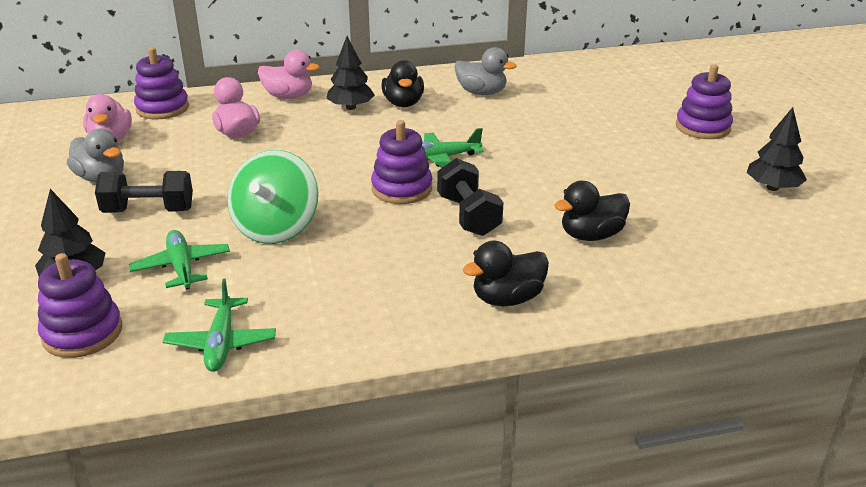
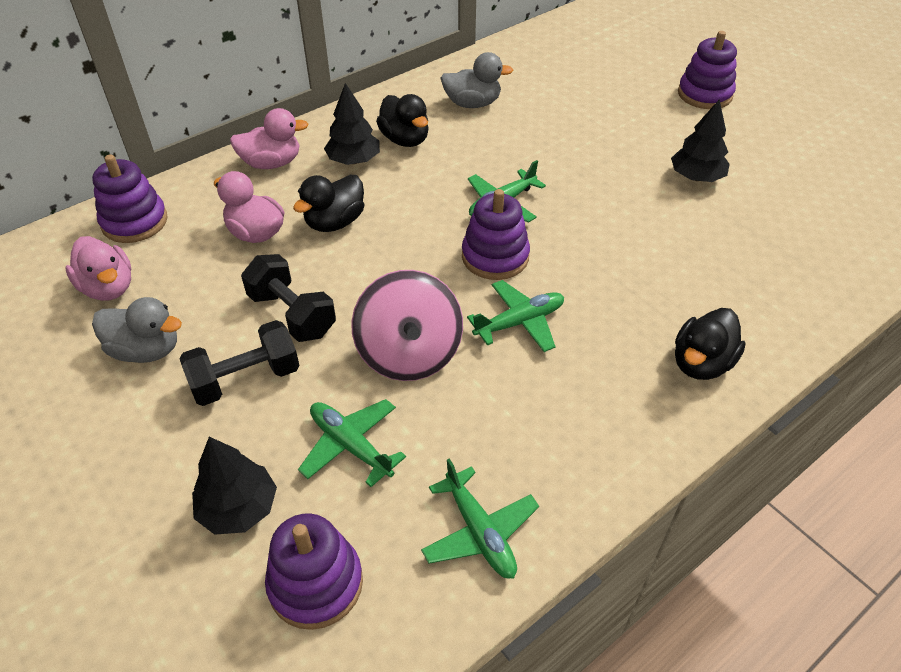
camera: 25 degrees left, 15 degrees up
(276, 228) = (409, 354): green spinning top -> pink spinning top
(380, 232) = (519, 322): none -> green plane
(468, 216) = (586, 271): black dumbbell -> black dumbbell (292, 314)
(591, 235) = (712, 258): black duck -> black duck (335, 222)
(772, 187) = (813, 151): black tree -> black tree (696, 177)

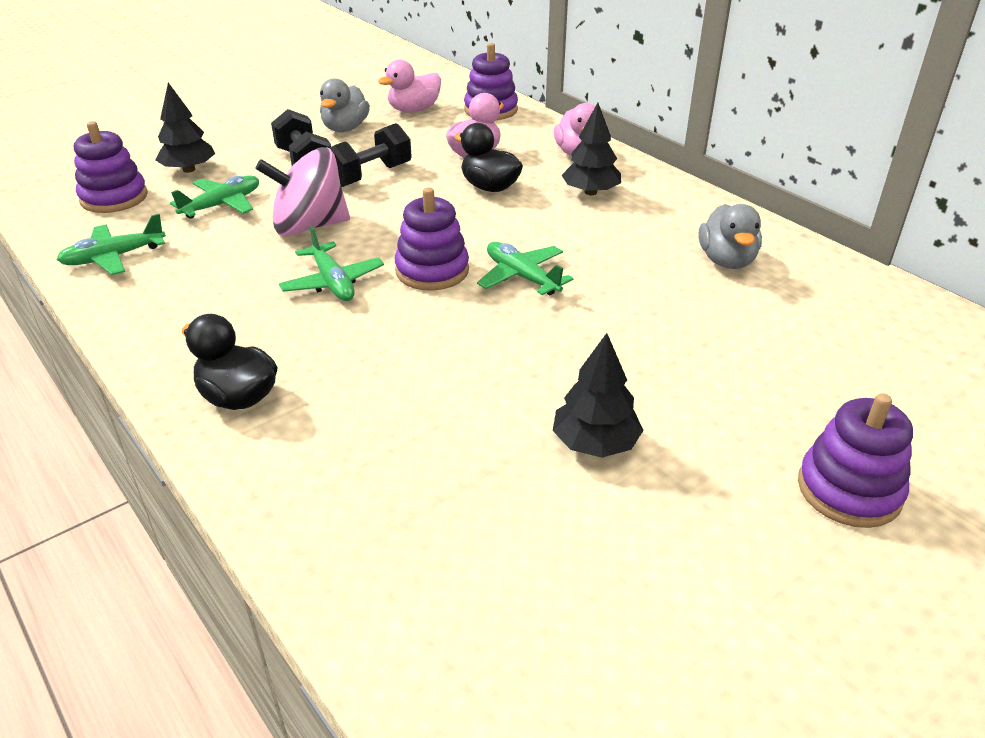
camera: 90 degrees right, 10 degrees down
(405, 140) = (635, 218): black duck -> none

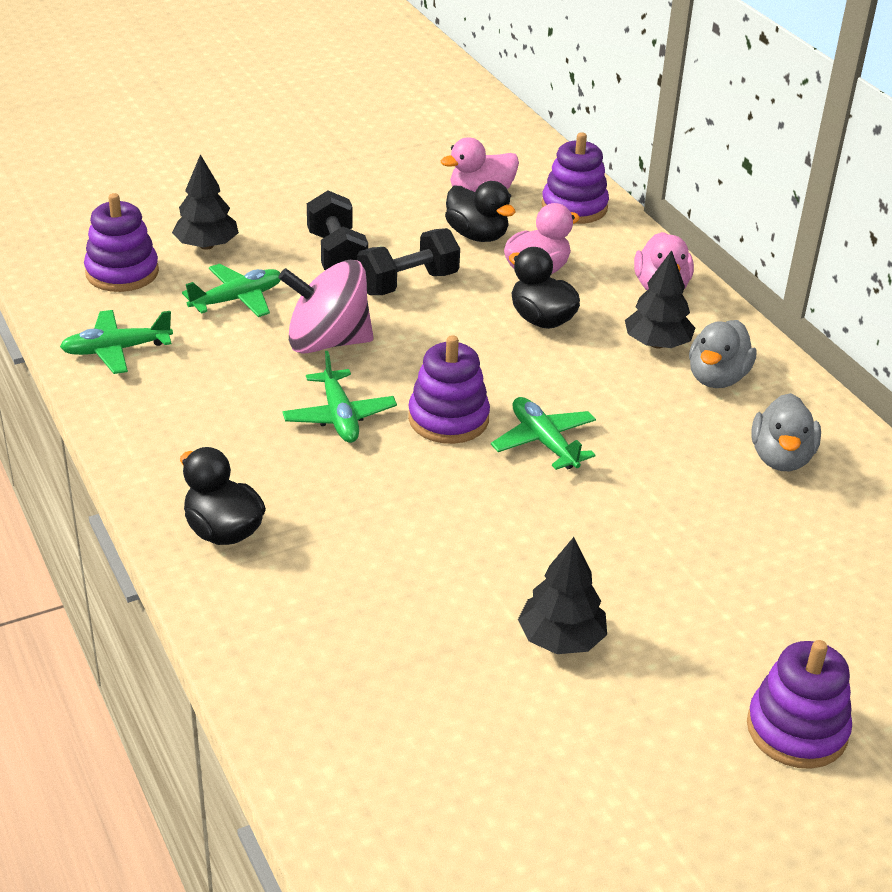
camera: 10 degrees right, 0 degrees up
(345, 128) = (393, 211): grey duck -> grey duck (717, 378)
(419, 137) = (477, 235): none -> black duck

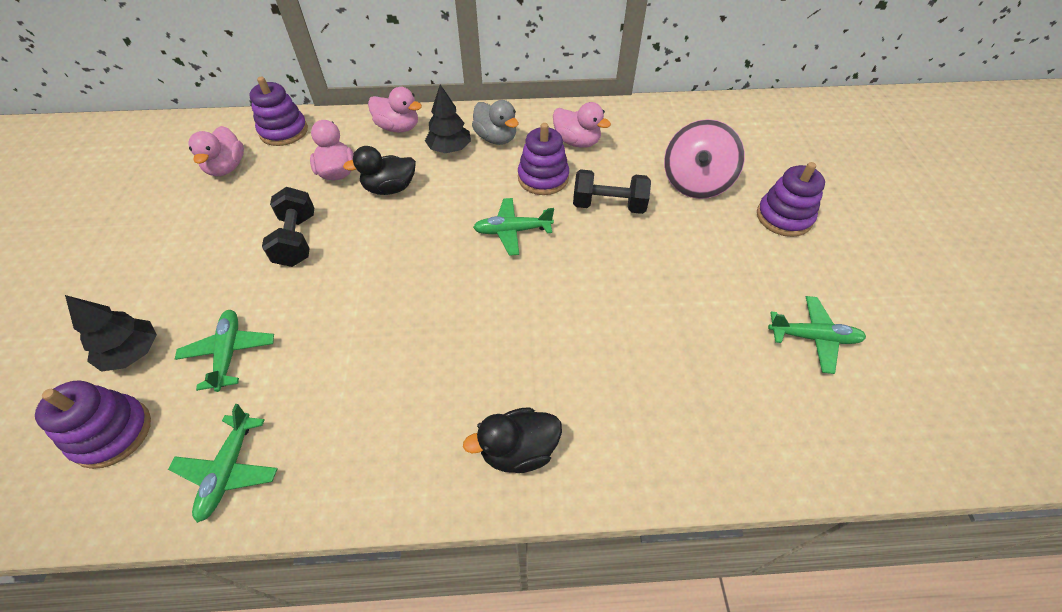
camera: 65 degrees left, 15 degrees up
(327, 342) = (331, 310): pink spinning top -> pink spinning top (695, 183)
(337, 255) = (226, 269): black dumbbell -> black dumbbell (608, 206)
(339, 416) = (424, 331): green plane -> green plane (813, 338)
(448, 419) = (463, 270): purple stacking toy -> purple stacking toy (543, 178)
(477, 235) = (273, 186): black duck -> none
(561, 639) = (693, 287): black tree -> none
(781, 458) = (577, 142): grey duck -> pink duck

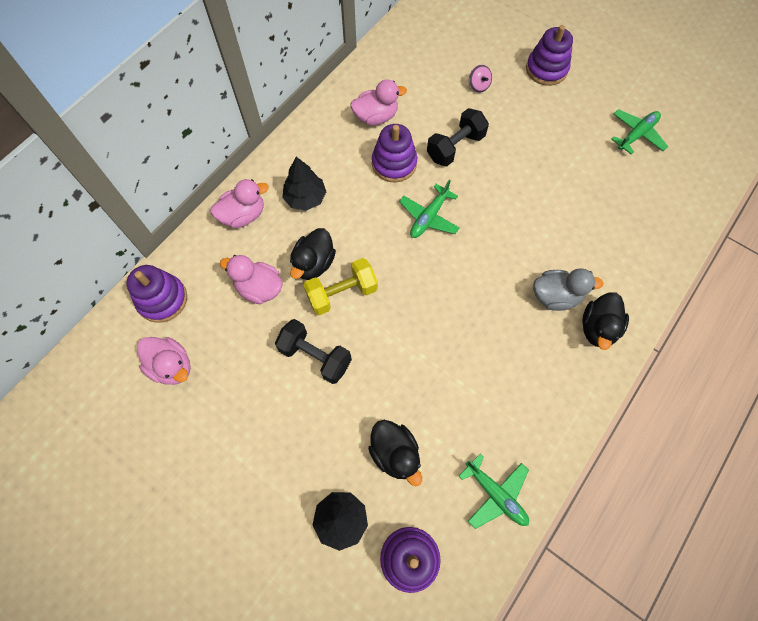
camera: 50 degrees left, 15 degrees up
(229, 353) = (395, 453): green plane -> black duck
(375, 221) = (342, 293): none -> yellow dumbbell
(496, 138) = (322, 161): grey duck -> grey duck (555, 296)
(695, 183) = (478, 86): pink spinning top -> pink spinning top, size x0.42

